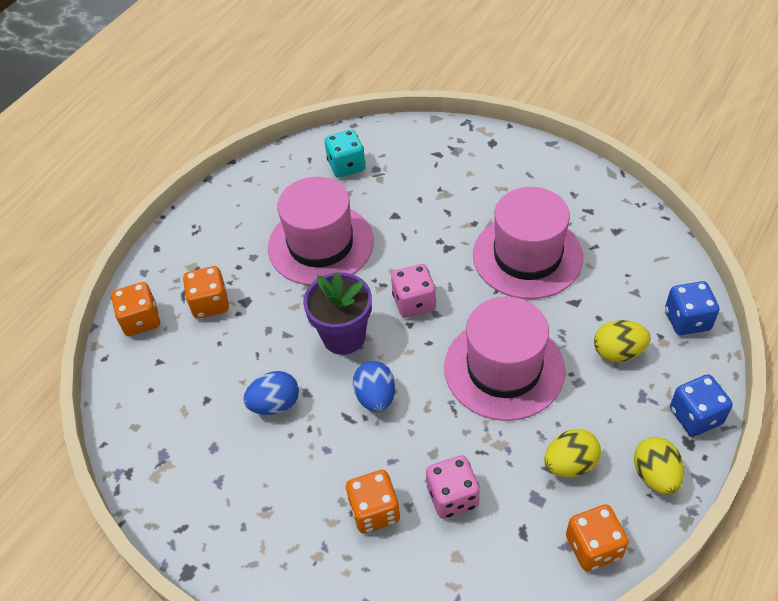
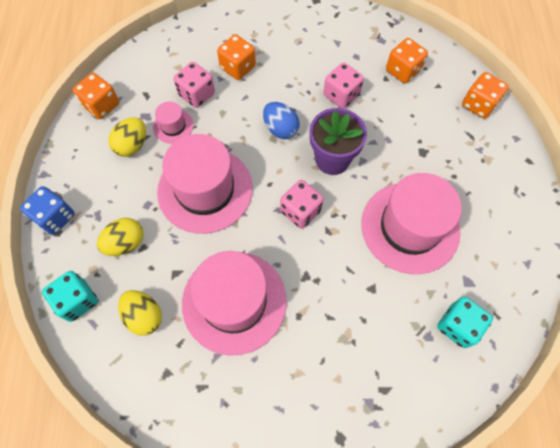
camera: 145 degrees right, 15 degrees up
(210, 304) = (445, 138): orange dice -> orange dice (403, 71)
(275, 404) = (341, 95): blue egg -> pink dice
(505, 465) = (173, 126): none -> pink hat
(655, 475) = (74, 163): yellow egg -> yellow egg (144, 316)
(687, 320) = (78, 300): blue dice -> turquoise dice

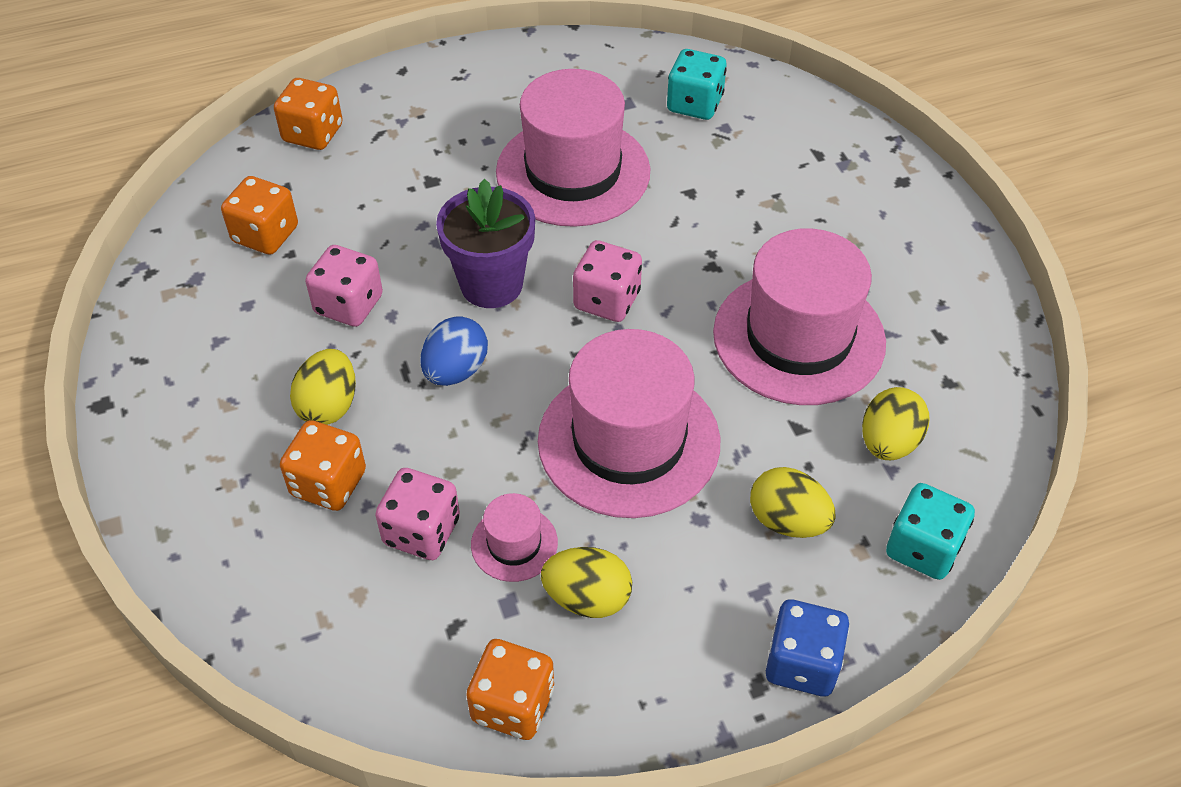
camera: 110 degrees left, 15 degrees down
(281, 75) = (329, 406): none -> yellow egg

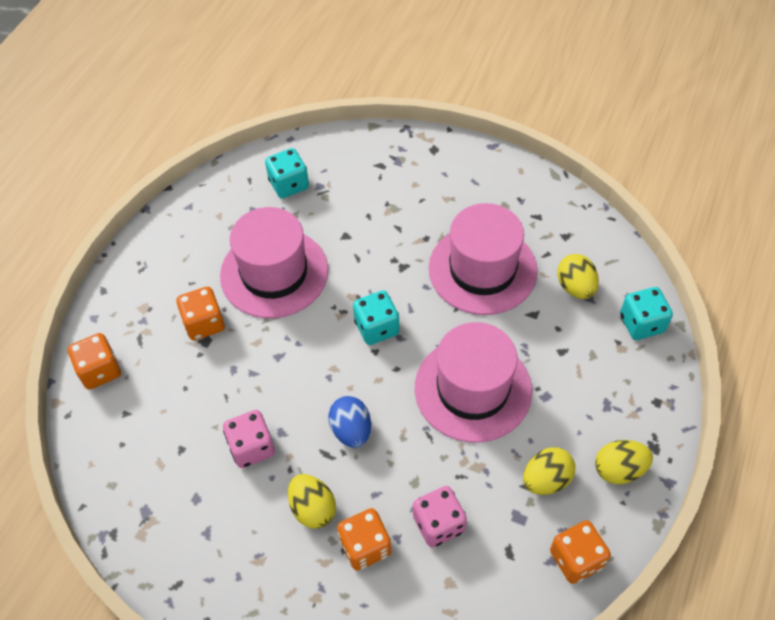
camera: 45 degrees left, 5 degrees up
(265, 235) = (152, 451): orange dice -> orange dice (204, 323)
(491, 285) = (311, 370): purple flower pot -> none
(514, 543) = (485, 487): pink hat -> none
(607, 300) = (376, 327): pink dice -> turquoise dice
(787, 521) = (580, 362): yellow egg -> yellow egg (619, 470)
(802, 663) = (658, 420): blue dice -> none

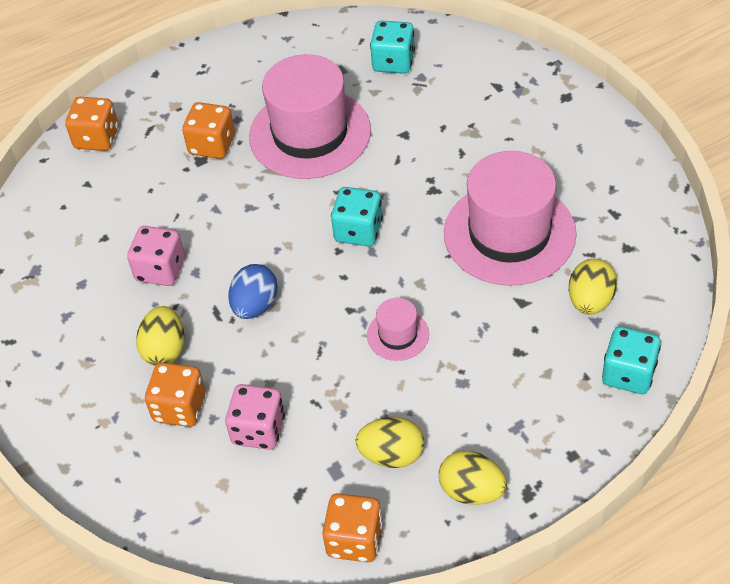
camera: 40 degrees right, 5 degrees down
(473, 389) = (398, 335): pink hat -> pink hat, size x0.45

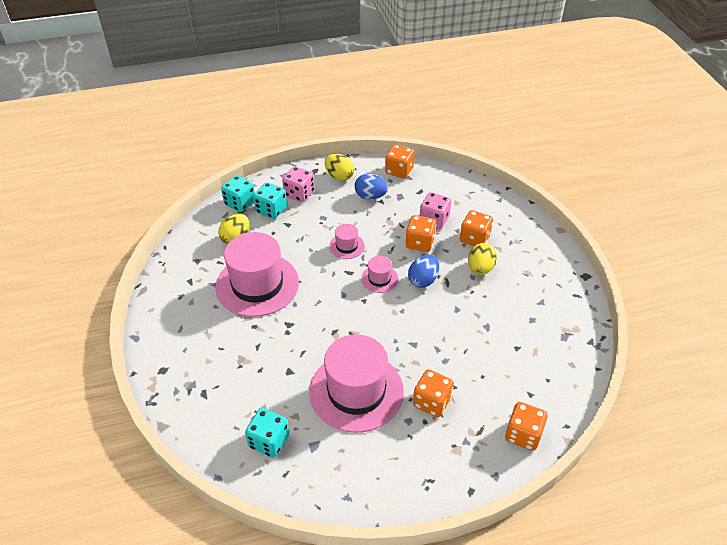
camera: 170 degrees left, 5 degrees down
(160, 270) = (479, 316): pink dice -> pink dice (299, 193)
(274, 373) = (420, 243): none -> orange dice
(325, 290) = (379, 279): none -> pink hat
(358, 231) = (347, 309): turquoise dice -> turquoise dice (271, 210)
(392, 455) = (370, 196): yellow egg -> blue egg

